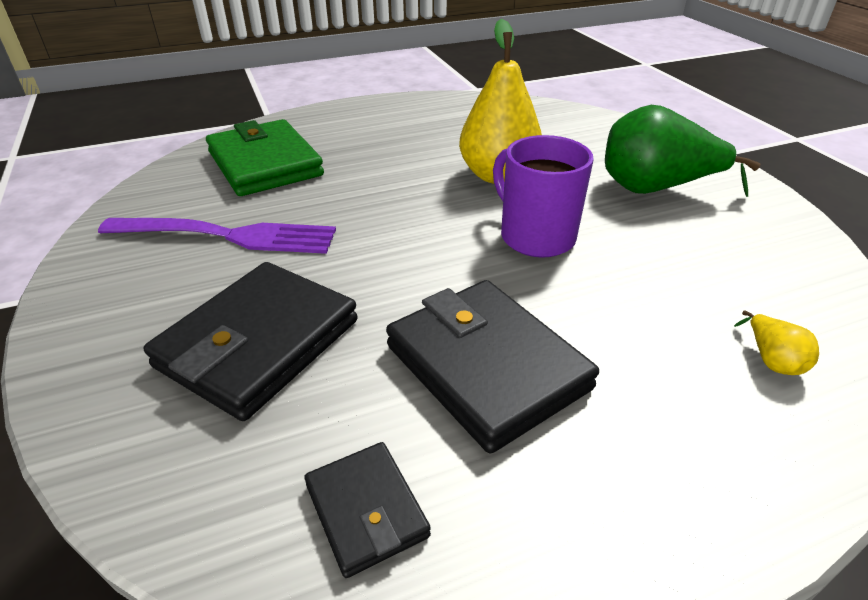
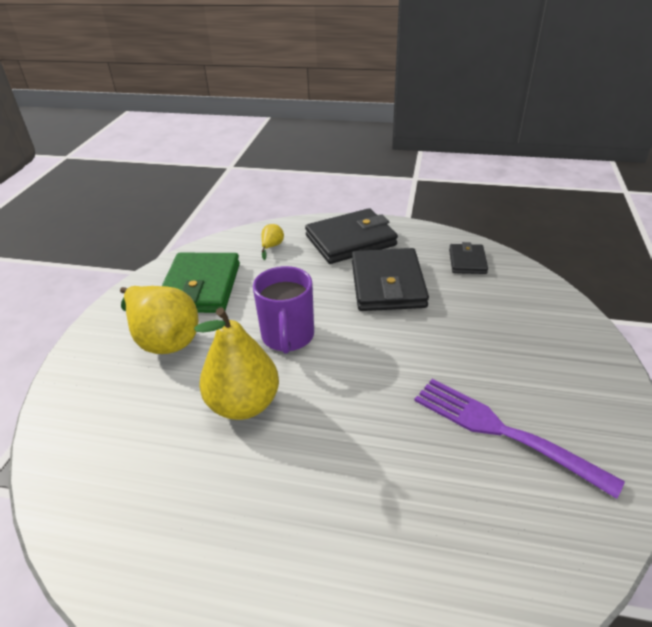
camera: 145 degrees left, 0 degrees up
(258, 343) = (494, 334): black wallet -> black wallet (351, 240)
(265, 164) = (444, 540): green wallet -> green wallet (200, 287)
(655, 189) = (164, 339): green pear -> yellow pear

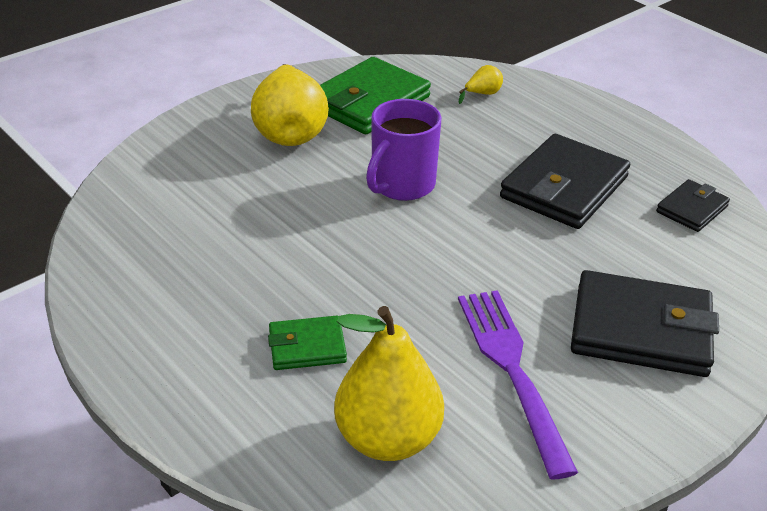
camera: 35 degrees right, 0 degrees up
(243, 404) = (302, 219): yellow pear -> yellow pear (388, 439)
(351, 240) = (578, 126): black wallet -> black wallet (641, 330)
(359, 512) = (307, 347): none -> green wallet

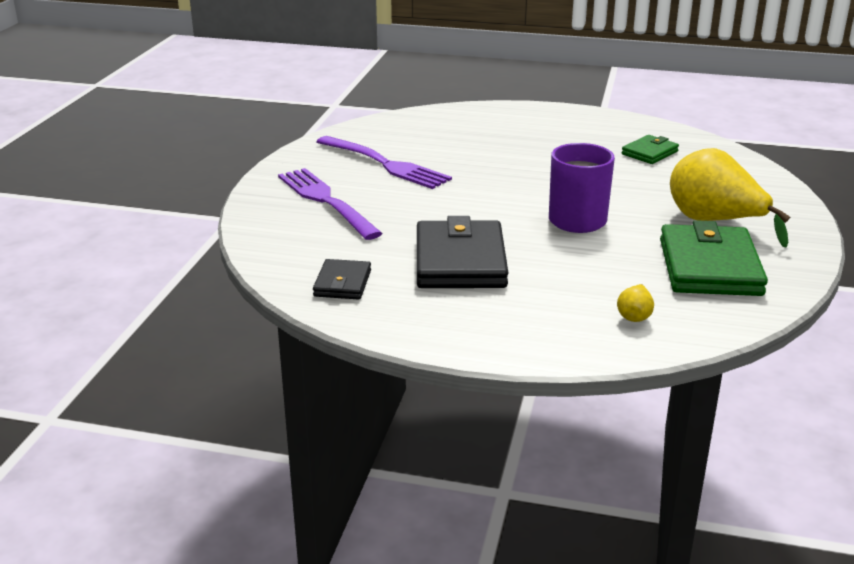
camera: 145 degrees right, 10 degrees down
(307, 347) = (502, 140): green wallet -> green wallet (650, 153)
(388, 439) = (417, 129): yellow pear -> none
(641, 330) = (326, 201): black wallet -> purple fork

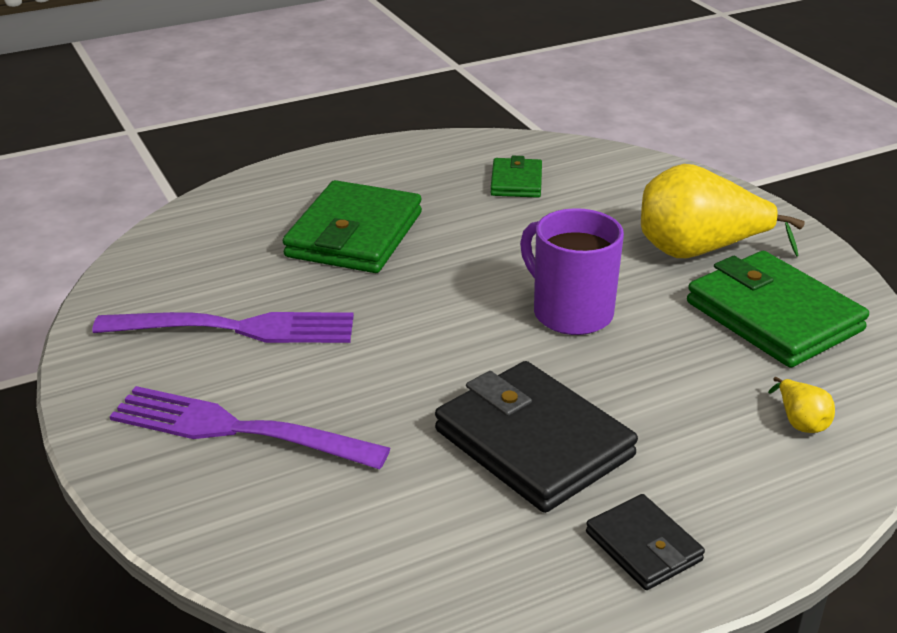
camera: 40 degrees left, 5 degrees up
(342, 283) = (444, 561): black wallet -> black wallet (643, 547)
(508, 146) = (354, 235): none -> green wallet

